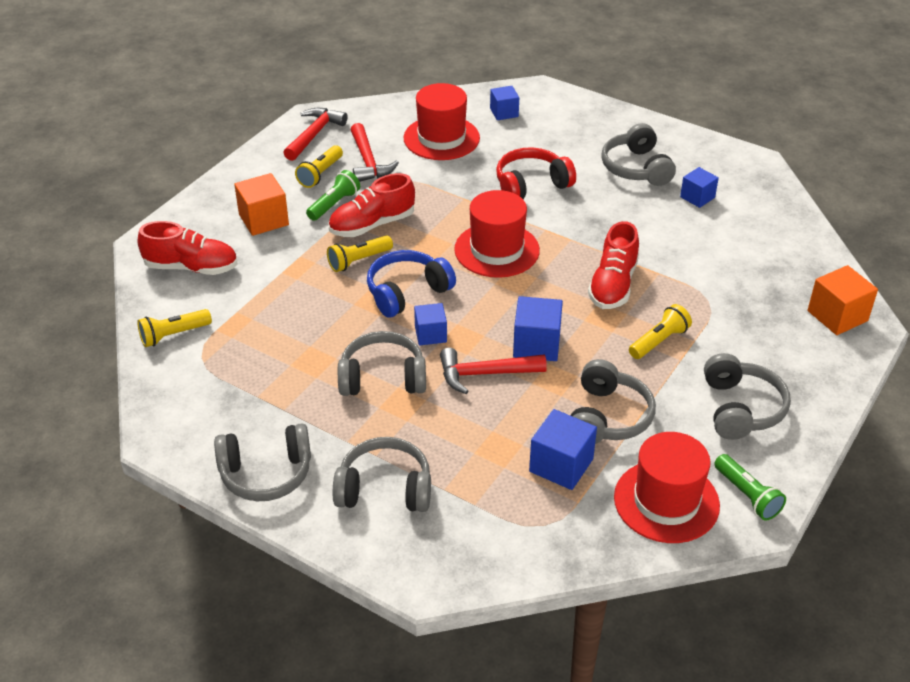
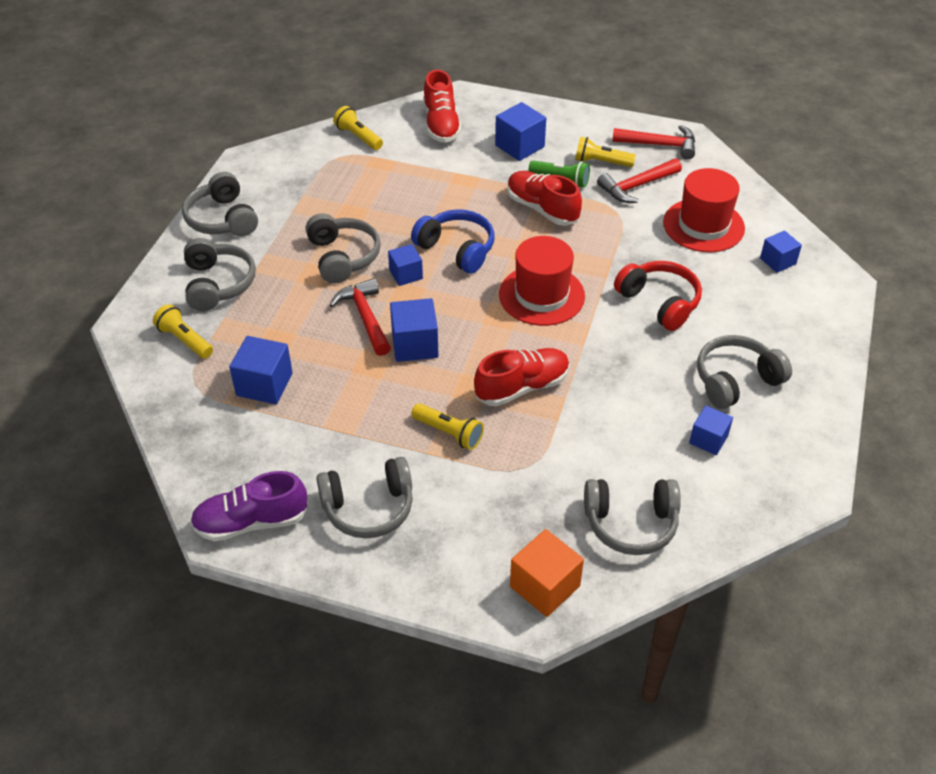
camera: 75 degrees right, 5 degrees up
(263, 220) = (519, 146): orange cube -> blue cube
(358, 261) = (487, 211): yellow flashlight -> yellow flashlight (184, 340)
(607, 417) = (331, 407): grey headphones -> grey headphones (631, 523)
(613, 285) = (522, 387): red shoe -> red shoe turned 150 degrees clockwise
(666, 501) = (234, 462): red hat -> none
(747, 495) = (251, 522): green flashlight -> purple shoe

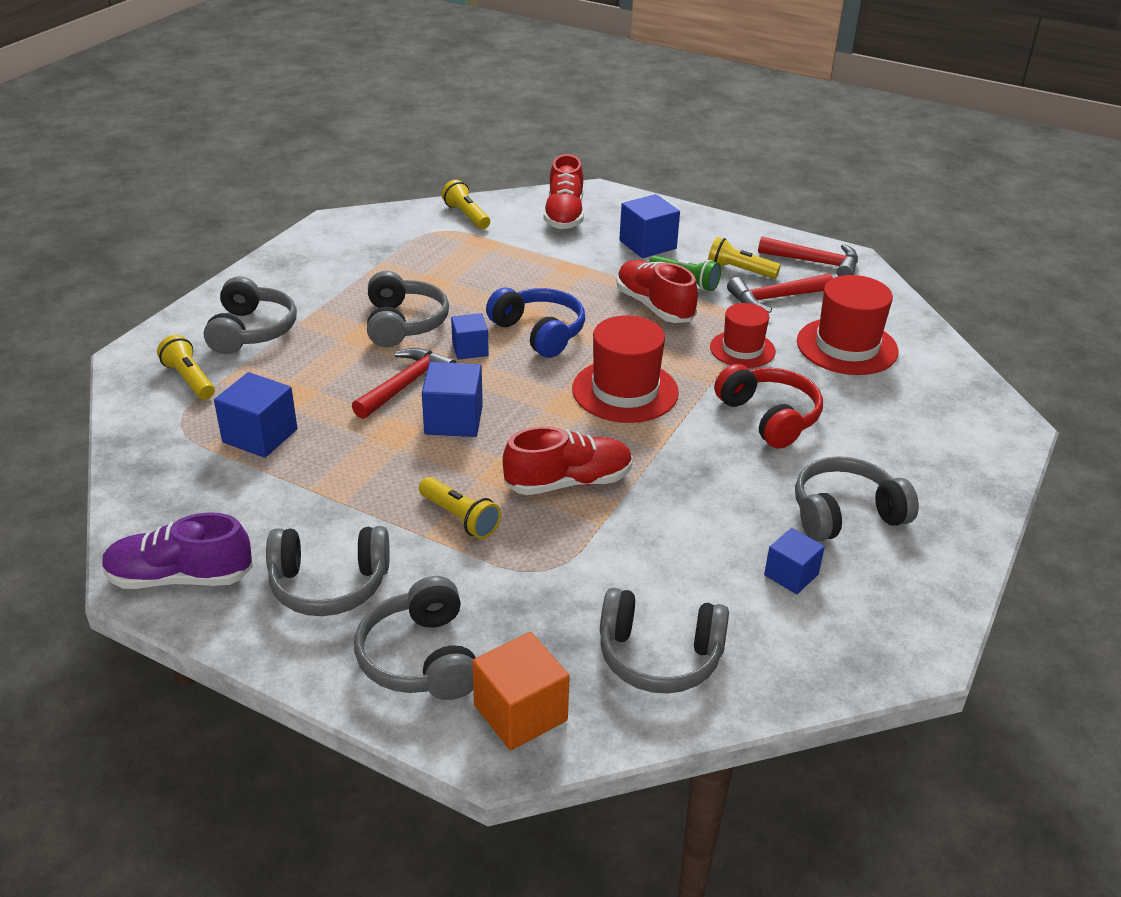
camera: 10 degrees right, 10 degrees down
(222, 219) = (284, 271): grey headphones -> grey headphones (421, 658)
(365, 317) = (406, 385): red hammer -> red hammer turned 45 degrees clockwise
(623, 241) = (742, 349): none -> red hat
(778, 261) = (932, 394): blue cube -> none

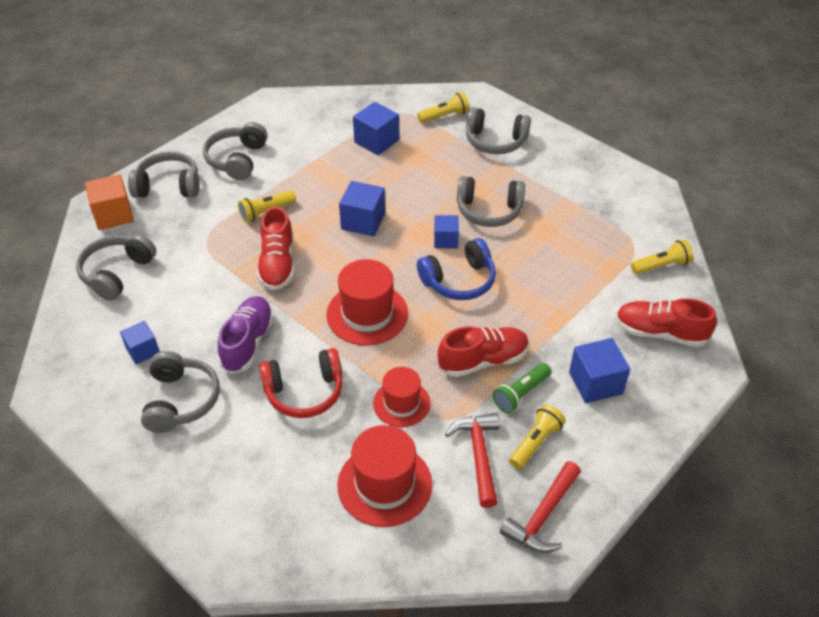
camera: 105 degrees right, 10 degrees up
(180, 578) = (267, 113): purple shoe -> purple shoe (248, 342)
(406, 385) = (410, 204): red hammer -> none

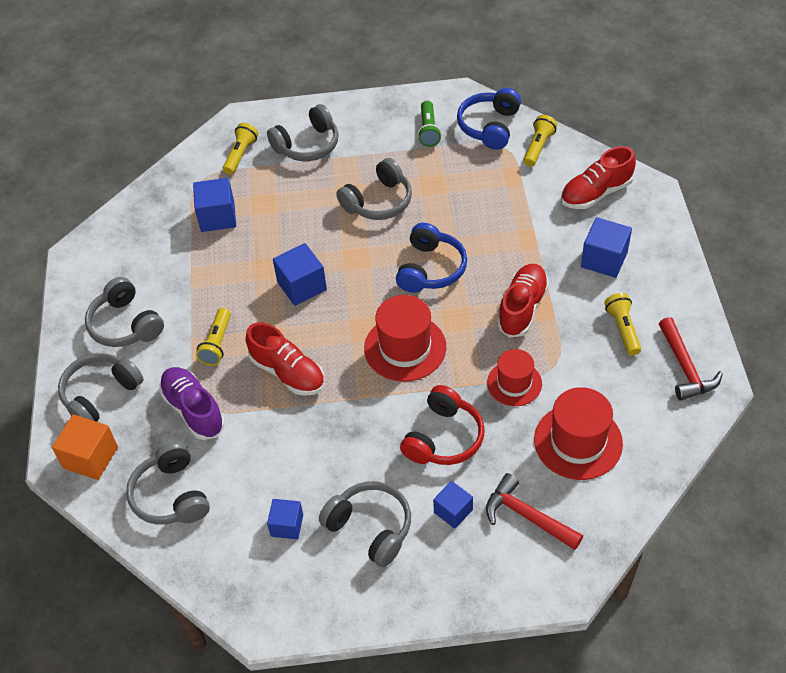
camera: 45 degrees left, 5 degrees up
(248, 342) = (354, 445): purple shoe -> purple shoe (193, 410)
(445, 240) = (380, 248): blue cube -> blue cube (453, 511)
(479, 455) = (603, 368): red hammer -> red hammer (527, 516)
(521, 394) = (573, 307): green flashlight -> green flashlight (428, 130)
(643, 224) = (490, 126): none -> blue headphones

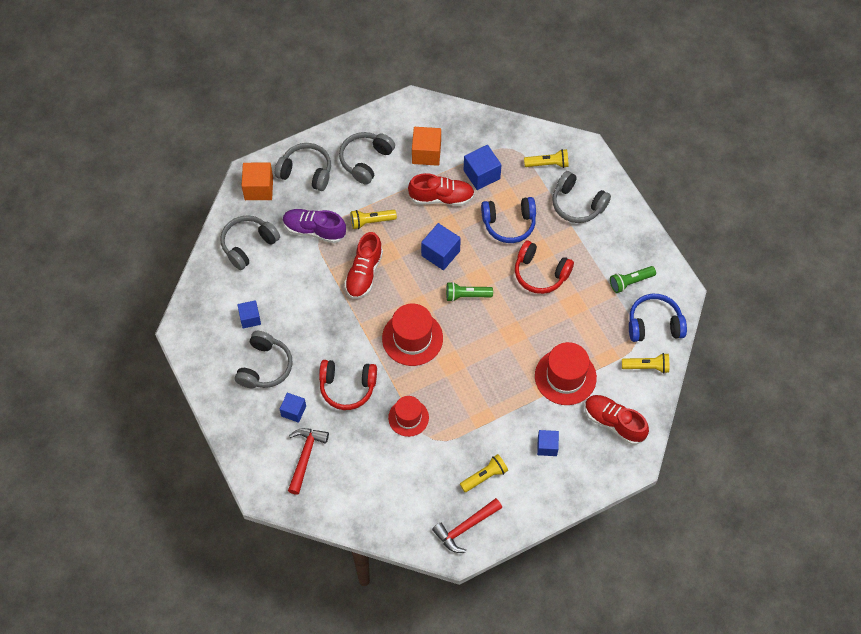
camera: 65 degrees right, 10 degrees up
(155, 260) = (426, 153): none -> orange cube
(193, 410) = (314, 230): purple shoe -> purple shoe turned 105 degrees counterclockwise
(372, 277) = (466, 295): none -> green flashlight
(378, 201) = (540, 273): grey headphones -> red headphones
(430, 269) = (489, 330): blue headphones -> blue headphones (509, 223)
(522, 308) = (477, 403): red shoe -> red shoe (441, 197)
(578, 441) = (375, 472): red hat -> red hat (565, 377)
(604, 259) = (547, 446): blue cube -> blue cube, size x0.65

